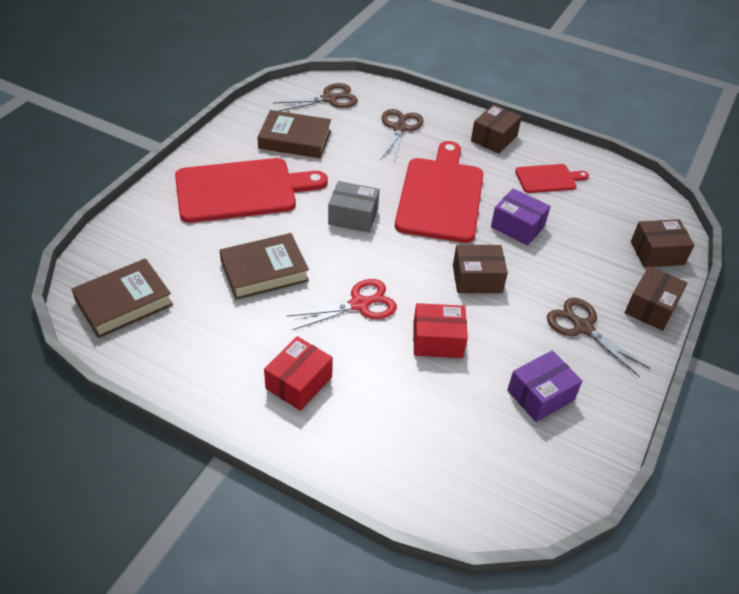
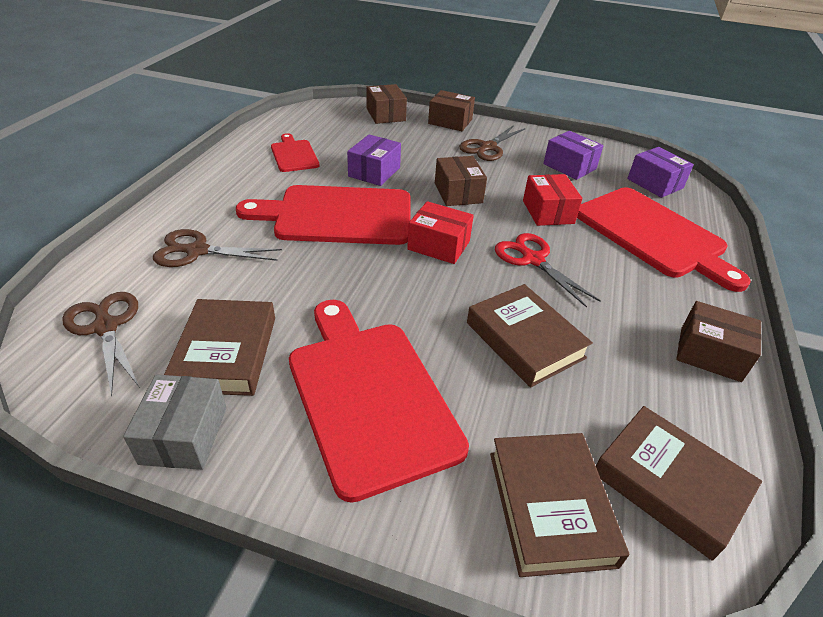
camera: 100 degrees left, 5 degrees down
(137, 246) = (550, 507): none -> brown book
(299, 383) = (659, 289): red box -> red box (438, 245)
(353, 217) = (394, 276): grey box -> grey box (184, 435)
(386, 419) = (652, 234): none -> red cutting board
(494, 138) = (222, 183): brown box -> brown box (710, 354)
(499, 475) = (655, 183): none -> purple box

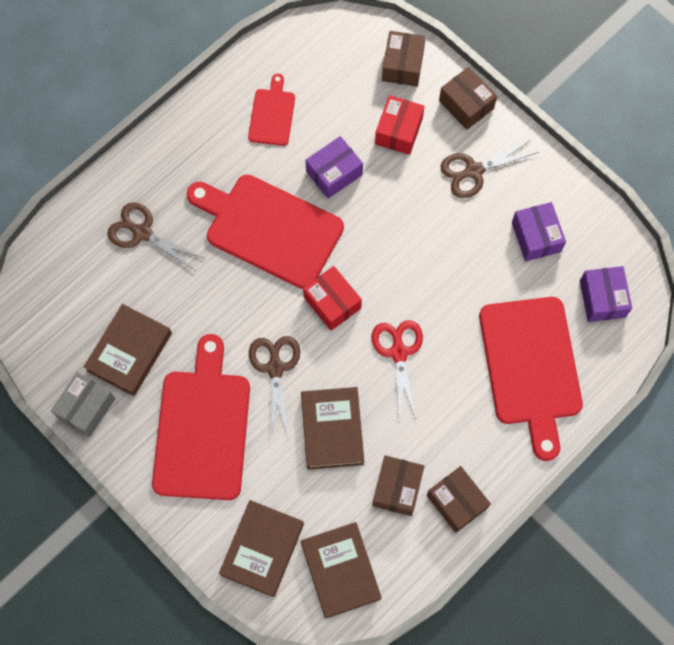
camera: 30 degrees right, 30 degrees up
(106, 326) = (62, 293): brown scissors -> brown scissors (275, 368)
(458, 193) = (393, 237): brown box -> brown box (397, 488)
(548, 212) = (458, 298): red box -> red box (398, 131)

